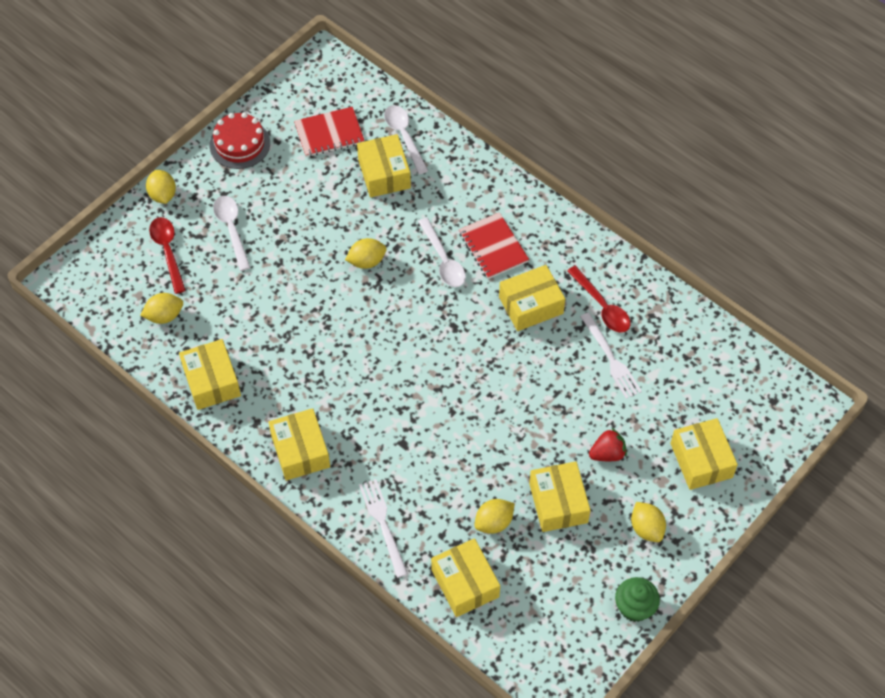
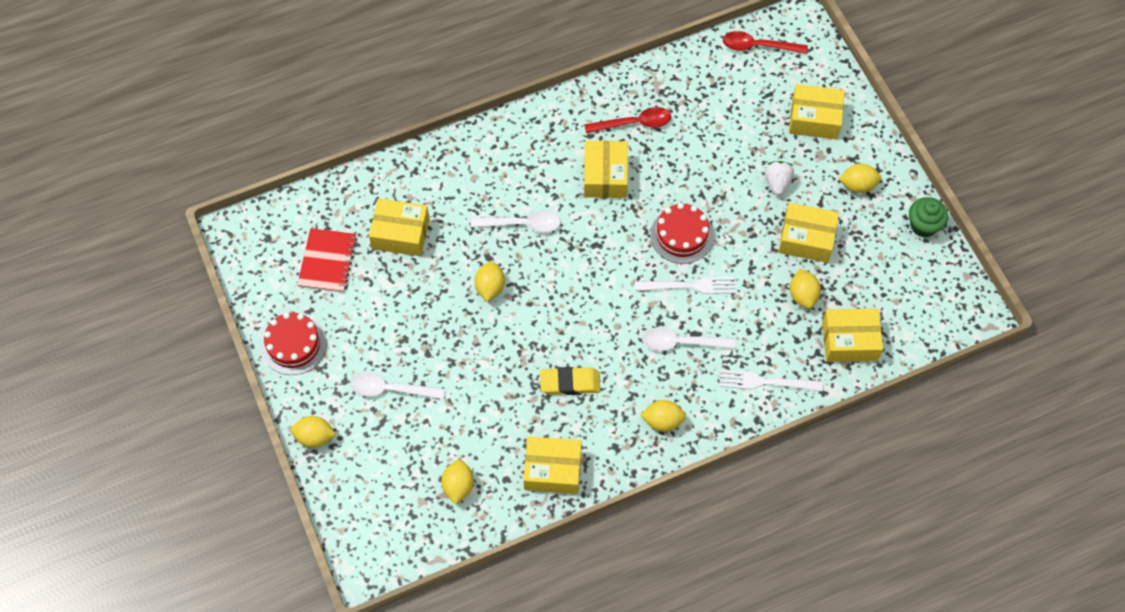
camera: 65 degrees left, 5 degrees up
(168, 251) = (385, 456): red spoon -> red spoon (757, 46)
(300, 451) = (662, 421): yellow box -> yellow lemon
(302, 361) = (570, 383): none -> yellow eraser
(404, 136) = (367, 200): white spoon -> white spoon (681, 342)
(493, 247) = (530, 179): red notebook -> none
(503, 392) = (681, 235): none -> red cake
(607, 453) = (777, 182): red strawberry -> white strawberry
(611, 358) = (688, 140): white fork -> white fork (689, 286)

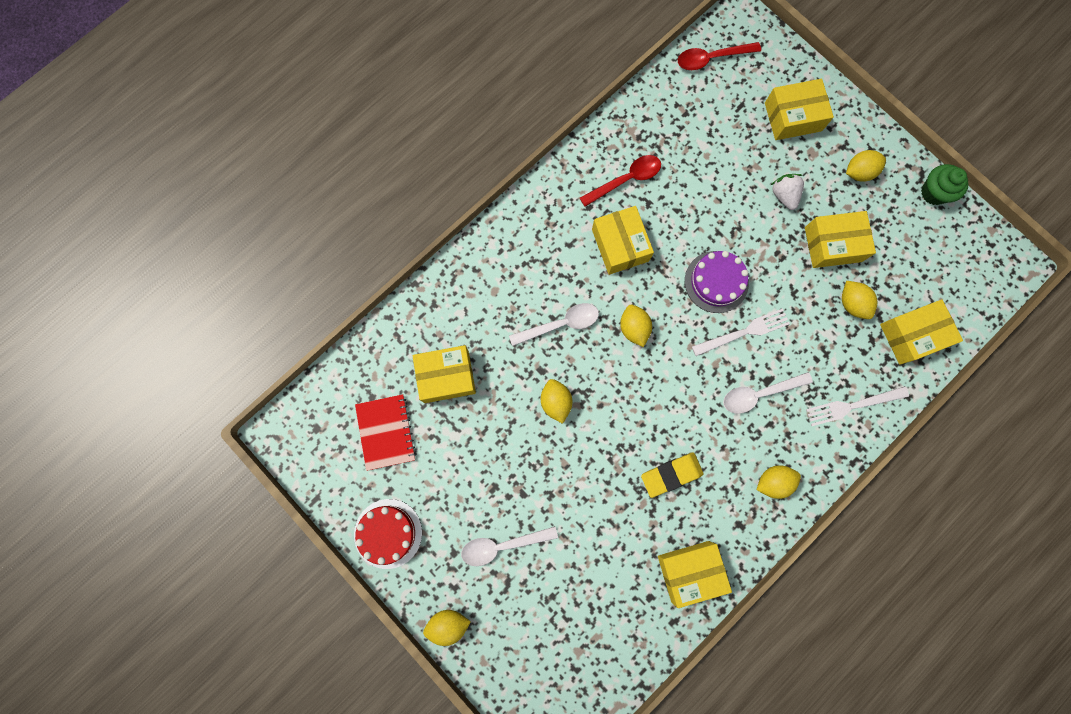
camera: 20 degrees left, 15 degrees up
(458, 486) = (607, 622): yellow lemon -> yellow lemon (634, 328)
(681, 235) = (716, 282): red cake -> purple cake

